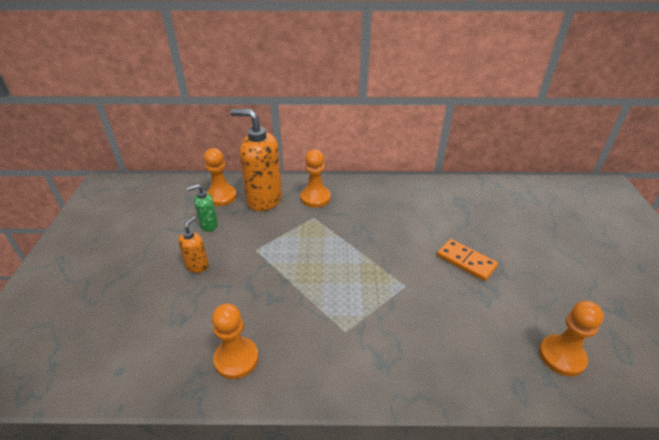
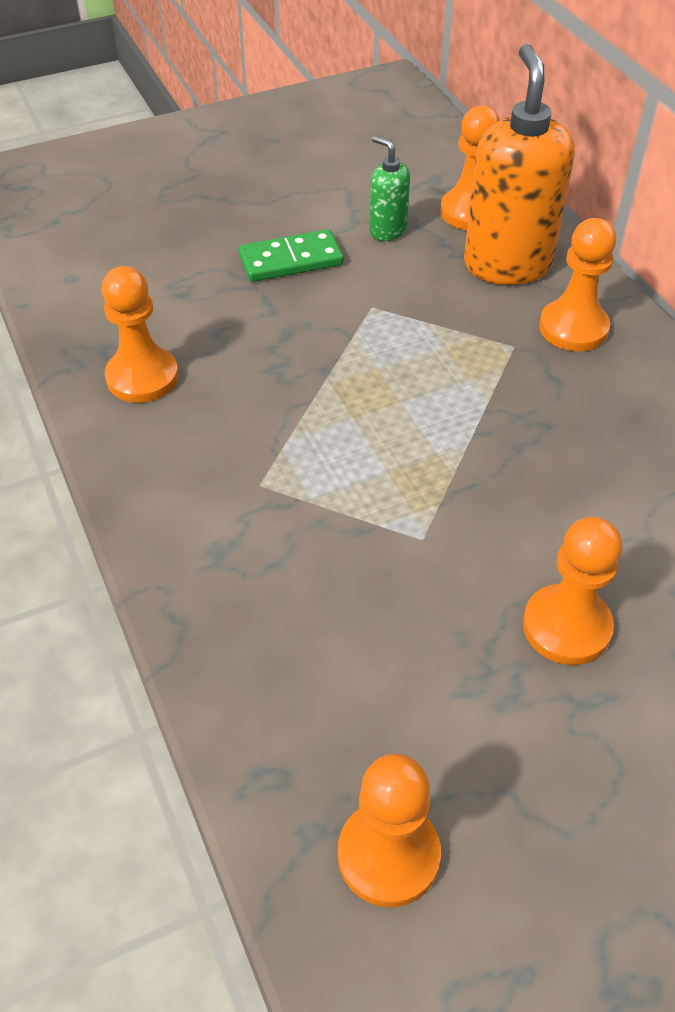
camera: 65 degrees right, 10 degrees up
(197, 266) = (290, 260): orange soap dispenser -> green domino
(466, 261) = (566, 627): orange domino -> orange pawn

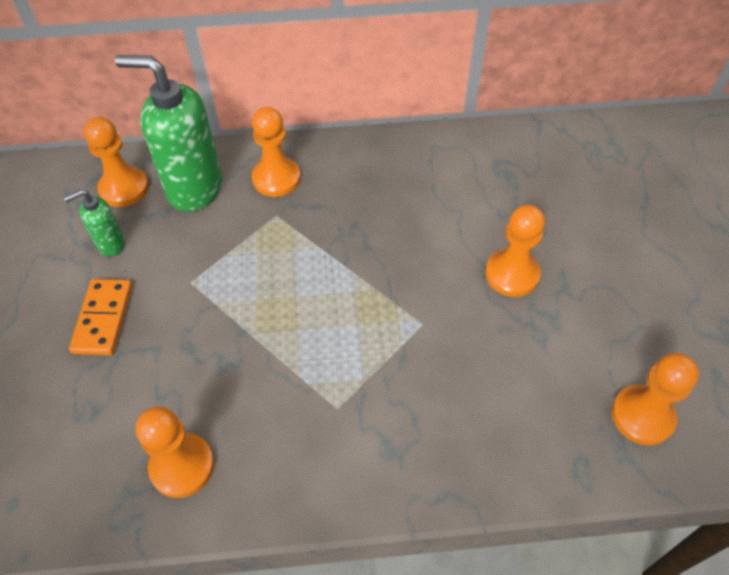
camera: 70 degrees left, 5 degrees up
(290, 260) = (103, 319): green domino -> orange domino
(507, 264) = (194, 189): orange soap dispenser -> green soap dispenser

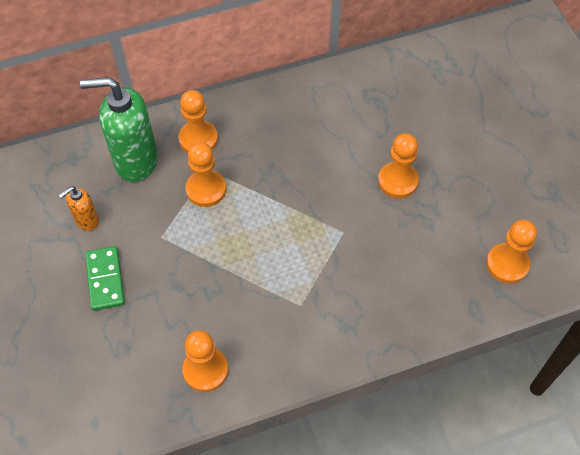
camera: 15 degrees left, 5 degrees up
(103, 319) = (105, 279): orange domino -> green domino
(111, 244) = (86, 220): green soap dispenser -> orange soap dispenser
(124, 188) = (78, 172): orange pawn -> orange pawn (206, 189)

